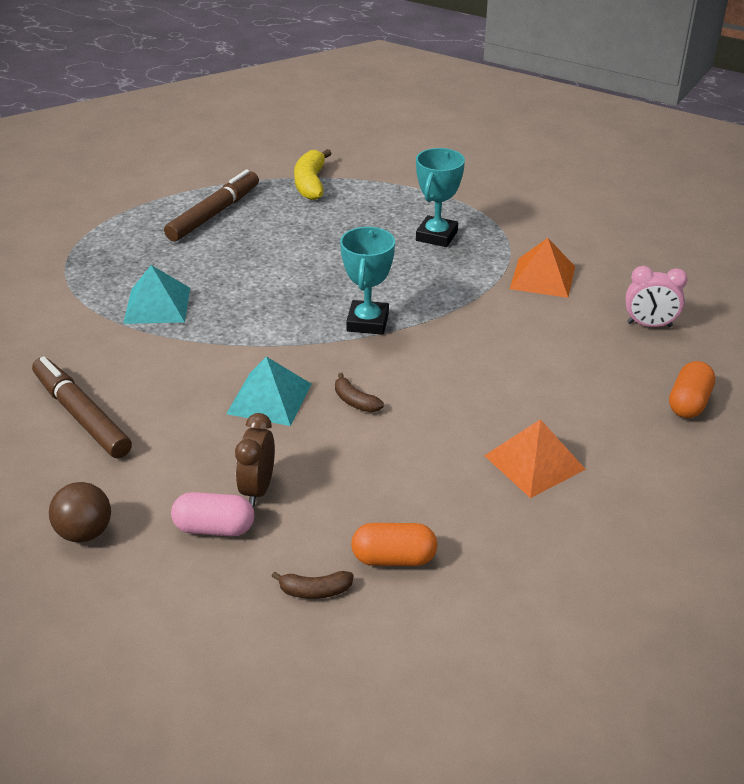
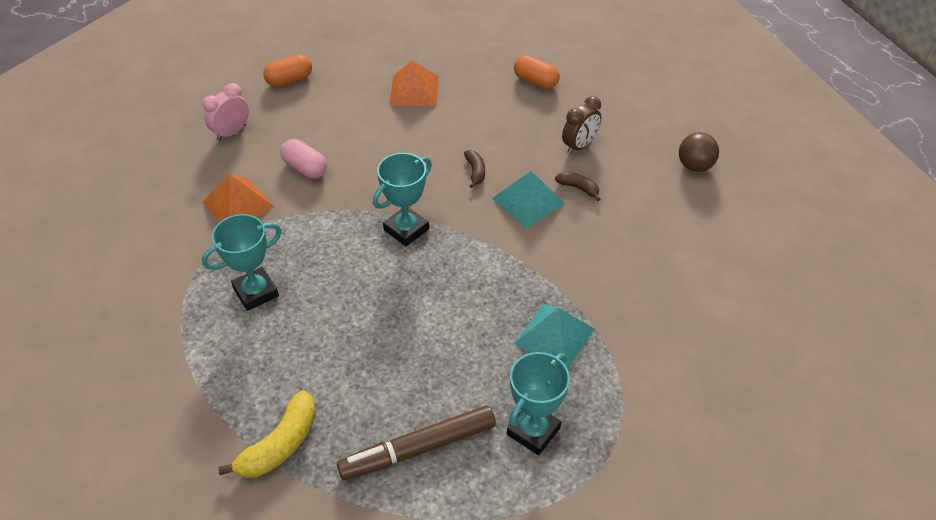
camera: 145 degrees left, 10 degrees up
(82, 415) = (666, 250): brown marker -> none
(135, 250) = (533, 431): none -> turquoise trophy
(214, 528) = (618, 136): pink capsule -> pink capsule (305, 168)
(315, 591) = (586, 85): brown banana -> brown banana (578, 188)
(649, 325) = (231, 132): pink clock -> pink clock turned 90 degrees counterclockwise

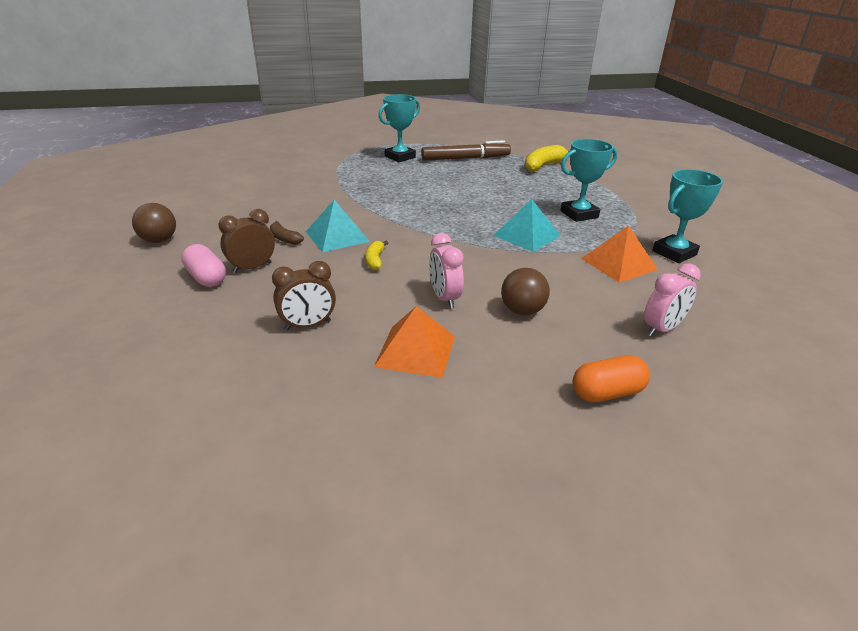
camera: 170 degrees left, 15 degrees down
(305, 168) = (556, 283): pink capsule -> pink capsule (206, 278)
(338, 134) = (522, 311): none -> brown ball
(402, 137) = (444, 298): none -> pink clock
(406, 229) = (455, 232): turquoise trophy -> turquoise trophy (674, 253)
(475, 172) = (375, 260): brown banana -> yellow banana
(497, 98) = (308, 325): none -> brown clock
(535, 81) = (240, 340): orange capsule -> none
(554, 336) = (366, 179): turquoise pyramid -> turquoise pyramid (526, 235)

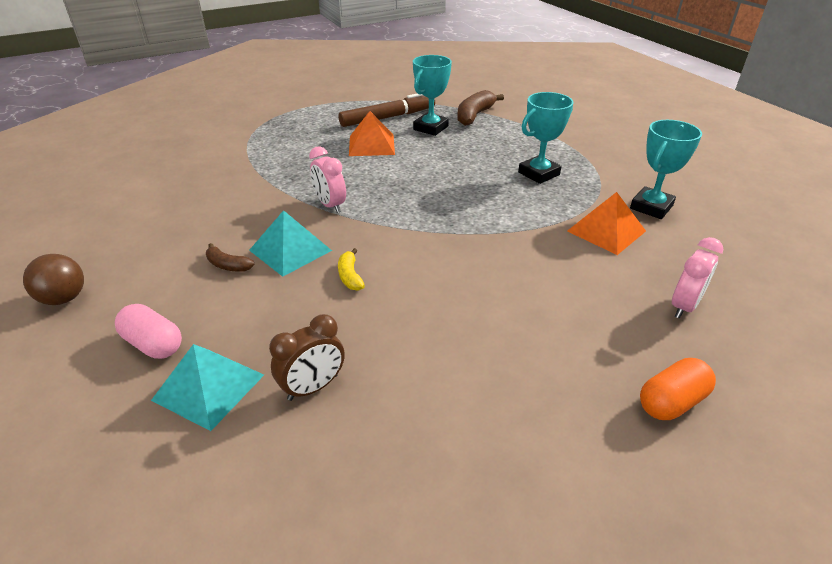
camera: 15 degrees left, 5 degrees up
(252, 267) = (206, 316): brown clock -> none
(400, 157) = (314, 125): turquoise trophy -> turquoise trophy (430, 128)
(415, 351) = (452, 394): orange pyramid -> orange pyramid (371, 145)
(444, 298) = (451, 313): pink clock -> pink clock (330, 205)
(522, 311) = (540, 313): brown ball -> none
(526, 235) = (498, 210): turquoise pyramid -> turquoise pyramid (208, 387)
(543, 166) = (474, 115): yellow banana -> brown banana

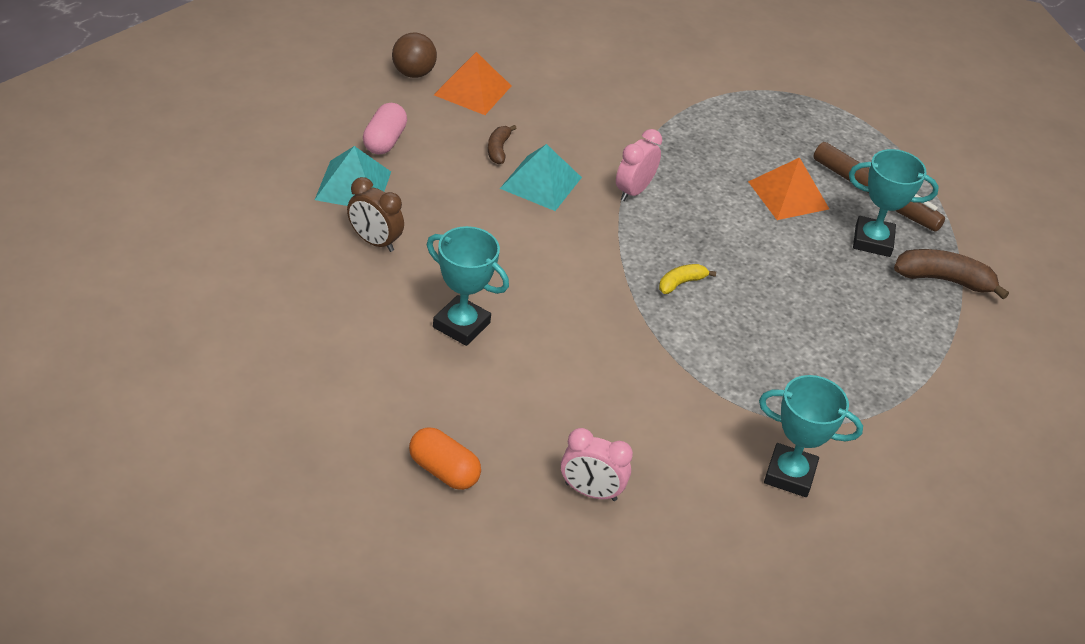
camera: 65 degrees right, 5 degrees up
(350, 276) = (520, 232): yellow banana -> yellow banana (681, 283)
(539, 173) = (812, 360): turquoise trophy -> turquoise trophy (461, 325)
(606, 231) = (707, 428): orange pyramid -> orange pyramid (473, 90)

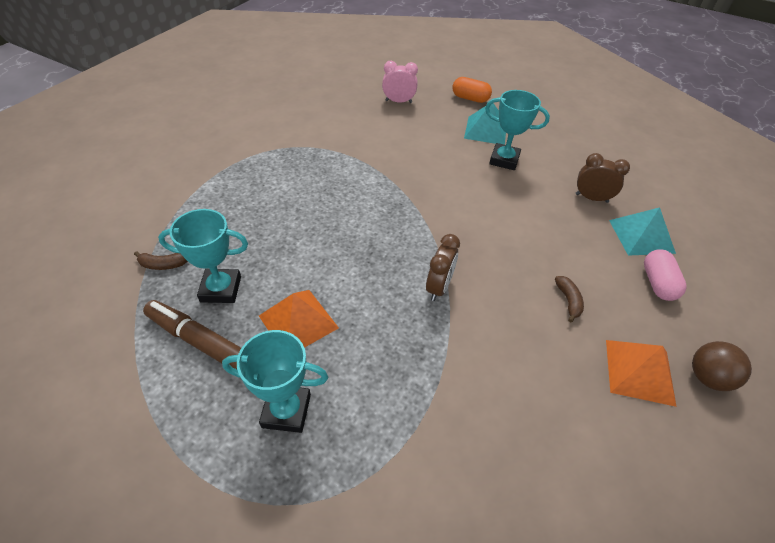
camera: 170 degrees right, 5 degrees up
(541, 182) = (515, 275): turquoise pyramid -> turquoise pyramid (485, 130)
(633, 191) = (439, 287): pink clock -> brown clock
(681, 283) = (379, 214): yellow banana -> none
(789, 474) = (297, 123): turquoise trophy -> turquoise trophy (286, 411)
(943, 280) = (163, 265): brown banana -> brown banana, size x0.56

